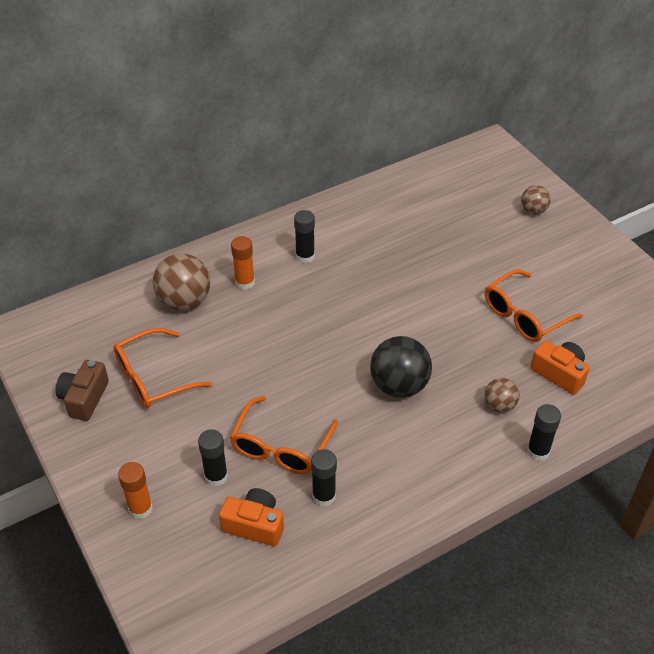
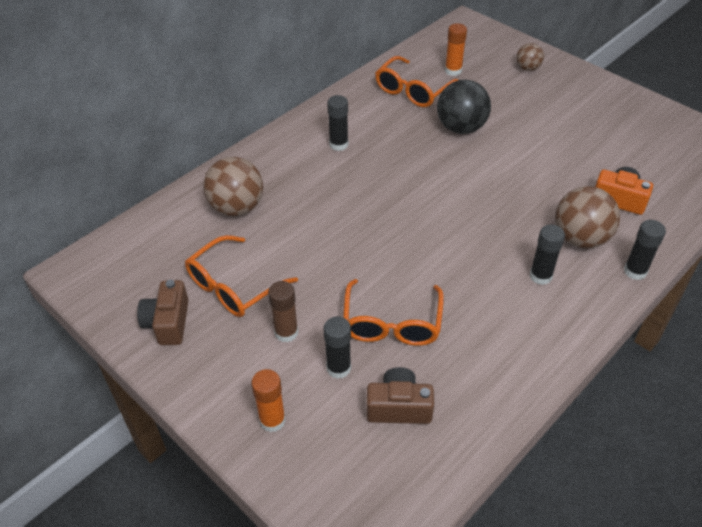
camera: 15 degrees left, 0 degrees up
(183, 432) = (286, 332): none -> brown glue stick
(245, 282) = (290, 179): orange glue stick -> orange glue stick (453, 71)
(254, 525) = (399, 407): orange camera -> brown camera
(324, 496) = (455, 361): black glue stick -> black glue stick (540, 276)
(399, 385) = (480, 241): black ball -> black ball (461, 128)
(499, 405) = (580, 238): brown ball -> brown ball, size x1.79
(524, 315) = (563, 156): orange glasses -> orange glasses (412, 91)

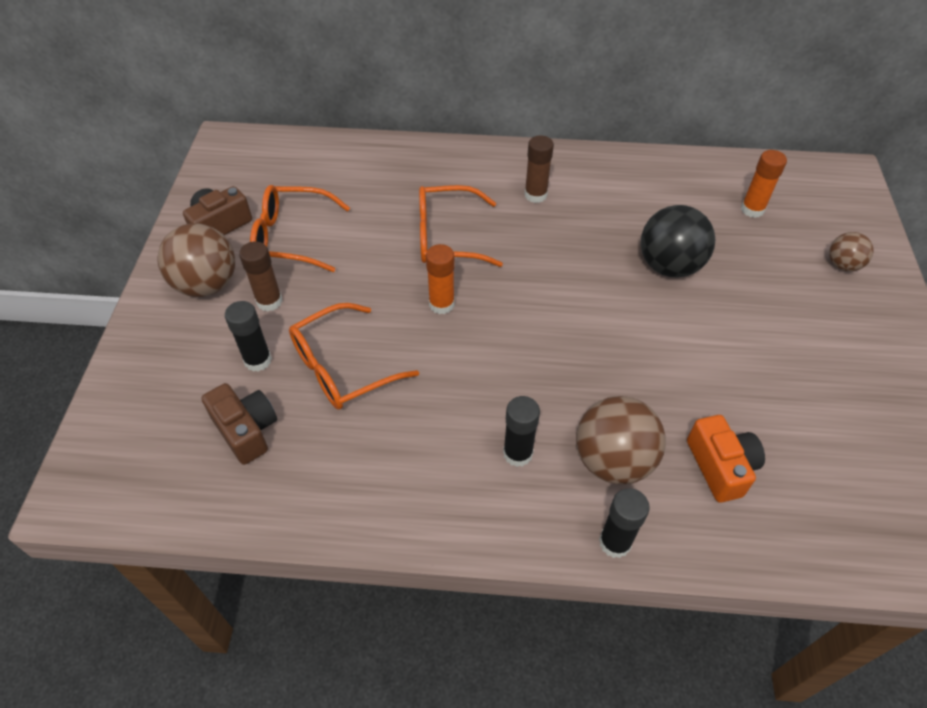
camera: 50 degrees right, 5 degrees up
(237, 207) = (383, 183): brown ball -> brown ball (207, 284)
(272, 420) = (168, 351): orange glue stick -> orange glue stick (441, 304)
(338, 144) = (535, 195): black glue stick -> brown glue stick
(412, 91) = (678, 199): orange glasses -> orange glasses (446, 237)

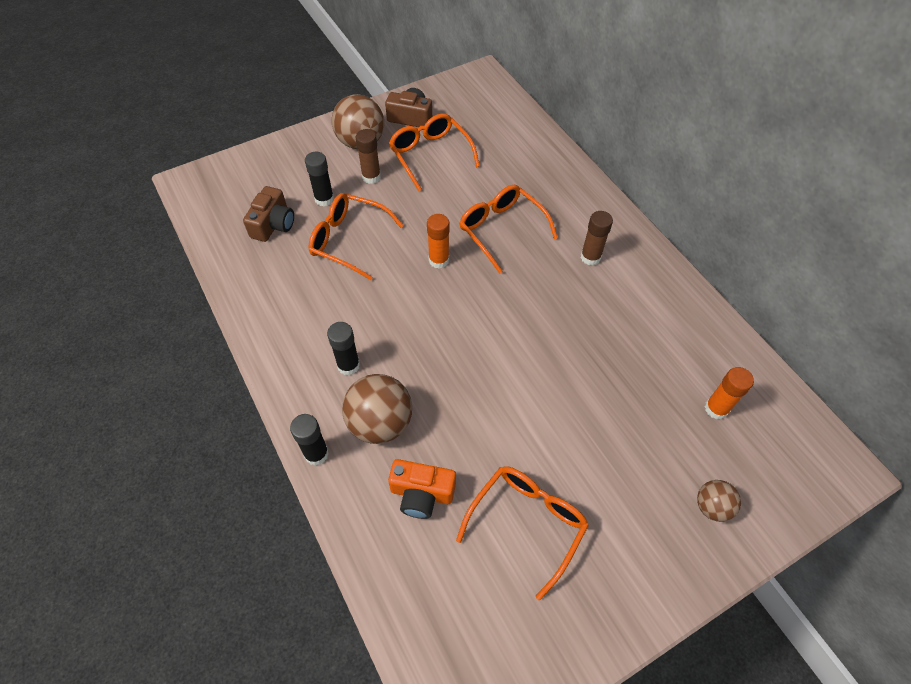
camera: 55 degrees right, 5 degrees up
(669, 266) = (593, 376): black ball -> none
(720, 466) = (421, 494): orange camera -> orange camera turned 60 degrees clockwise
(797, 397) = (527, 523): none -> orange glasses

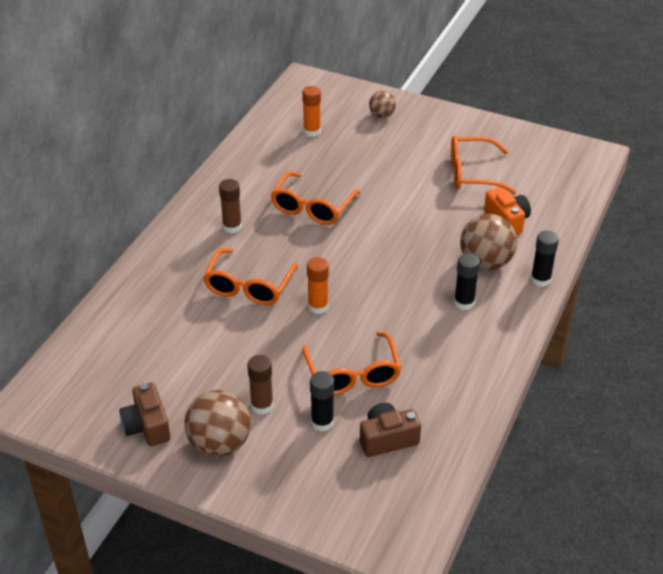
camera: 125 degrees left, 15 degrees down
(430, 155) = (193, 379): orange glasses -> orange glasses (312, 207)

